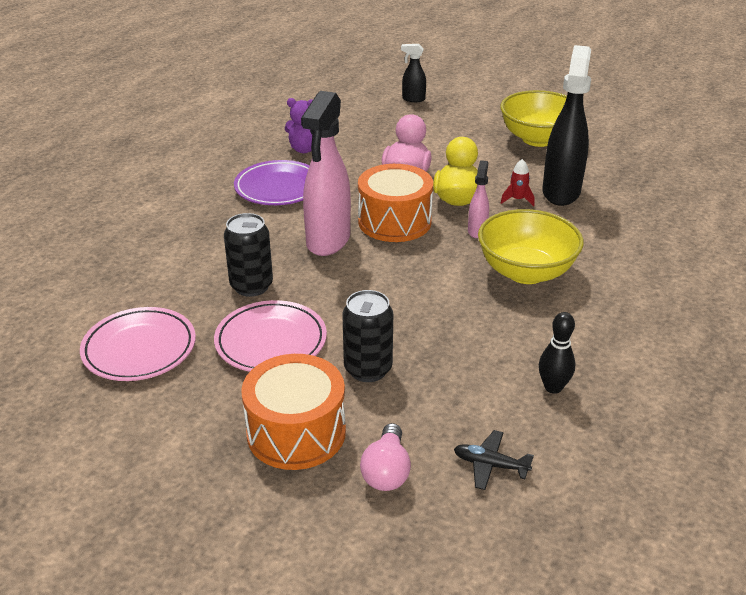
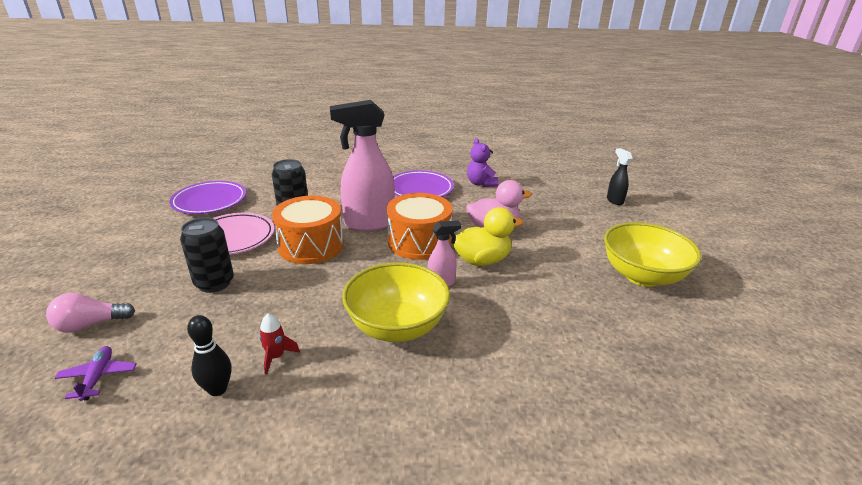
camera: 60 degrees right, 5 degrees down
(139, 349) = (209, 201): pink plate -> purple plate
(296, 432) = (134, 275): orange drum -> orange drum (311, 246)
(490, 465) = (98, 377): black plane -> purple plane
(517, 200) = (516, 291): red rocket -> red rocket (276, 357)
(561, 192) = (560, 314): black spray bottle -> none

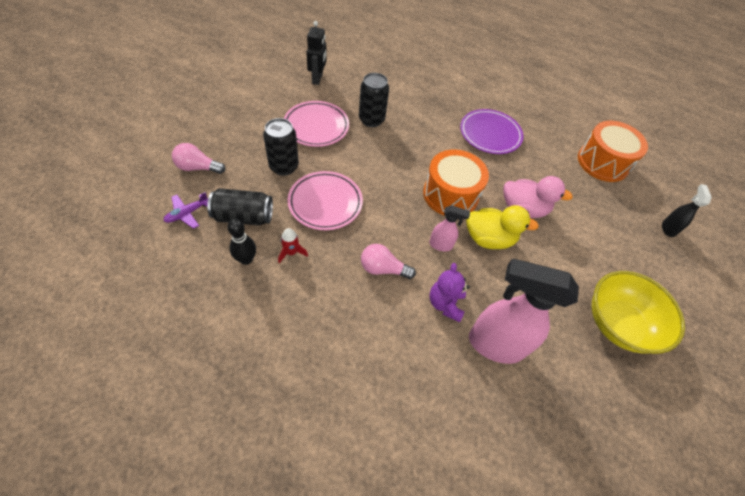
camera: 25 degrees right, 25 degrees up
(98, 377) = (187, 213): purple plane -> purple plane turned 150 degrees counterclockwise
(188, 348) = (243, 216): none -> black can
(209, 201) = (317, 79): purple plate -> black robot
(288, 296) = (325, 203): none -> pink plate
(311, 246) = (366, 160): orange drum -> orange drum (602, 162)
(368, 224) = (422, 156): pink spray bottle -> pink spray bottle (494, 344)
(397, 326) = (383, 269): yellow bowl -> pink light bulb
(481, 183) = (550, 150): purple teddy bear -> purple teddy bear (445, 304)

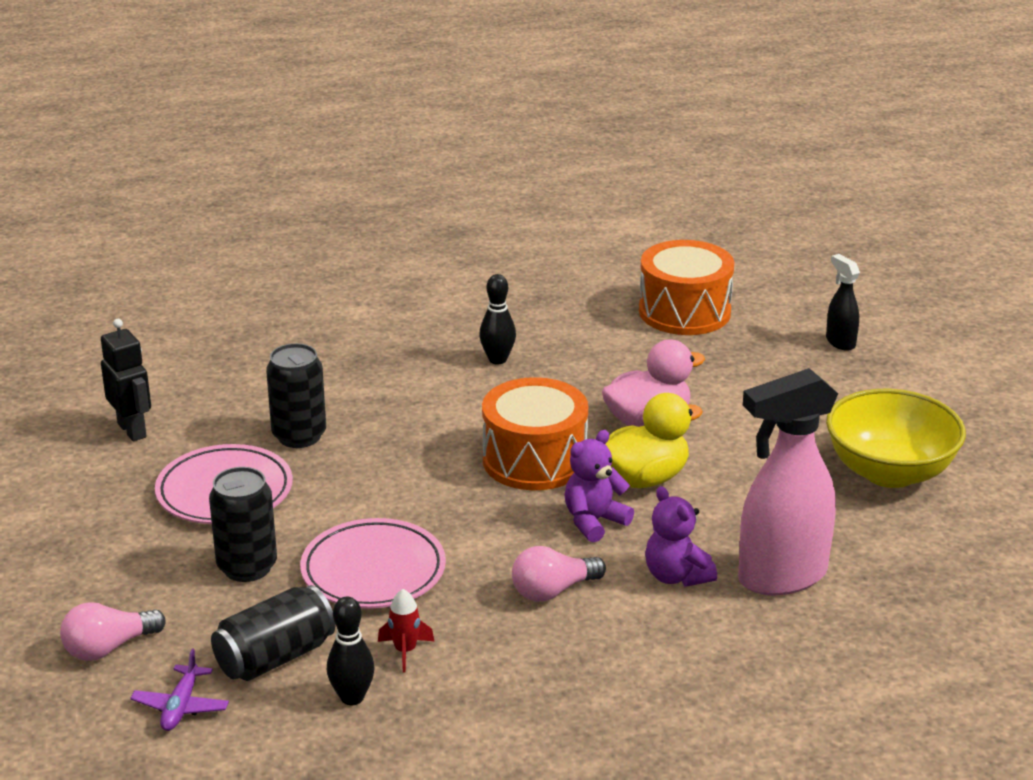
camera: 35 degrees left, 25 degrees down
(441, 245) = (594, 521): pink spray bottle -> purple teddy bear
(490, 134) = (497, 359): purple plate -> black bowling pin

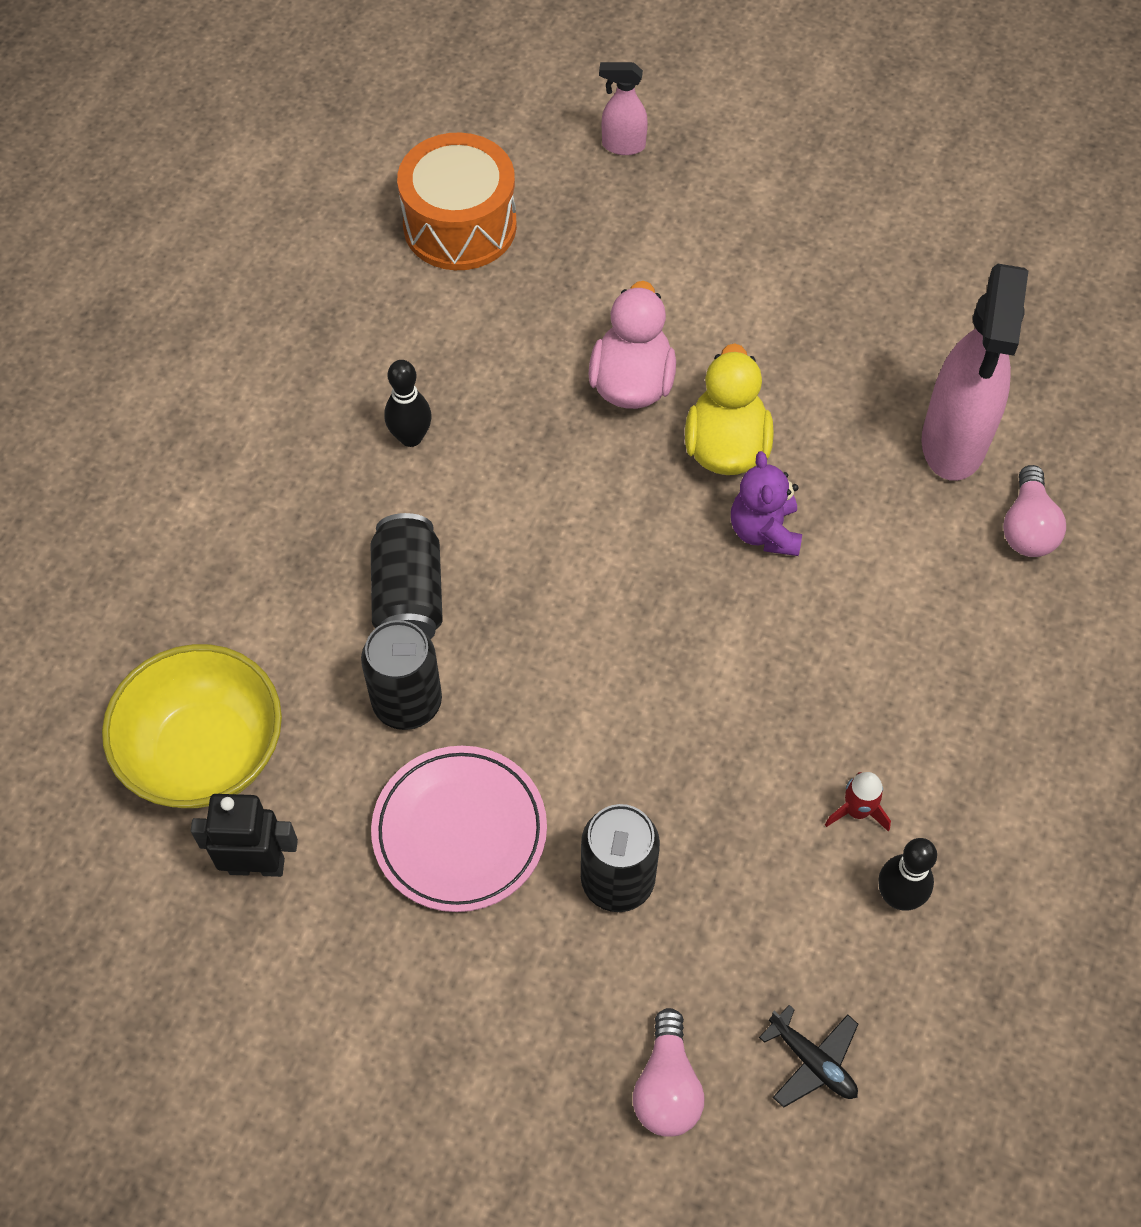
camera: 55 degrees left, 30 degrees up
(181, 706) = (812, 1061): purple plane -> black plane
(275, 657) = (790, 933): black can -> black can (408, 596)
(373, 571) = (708, 767): pink plate -> none
(534, 460) = (623, 517): orange drum -> none
(552, 591) = (849, 632): pink light bulb -> pink light bulb (1027, 527)
(676, 576) = (896, 520): purple teddy bear -> none
(840, 342) = (622, 145): black spray bottle -> pink spray bottle
(889, 472) = (859, 258): yellow bowl -> yellow bowl (205, 752)

